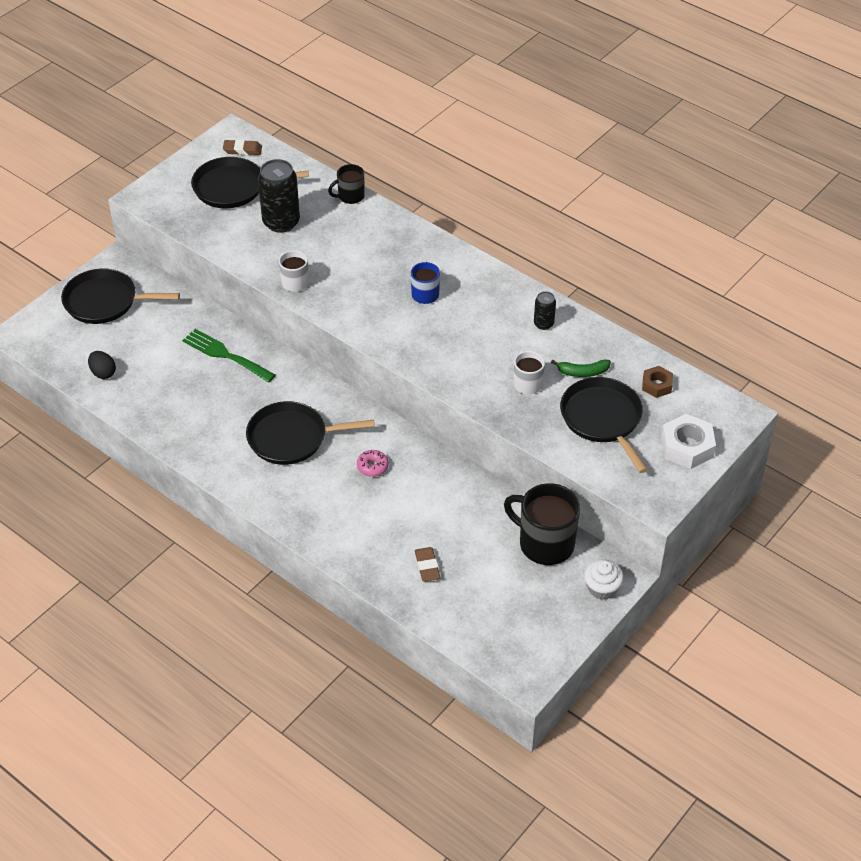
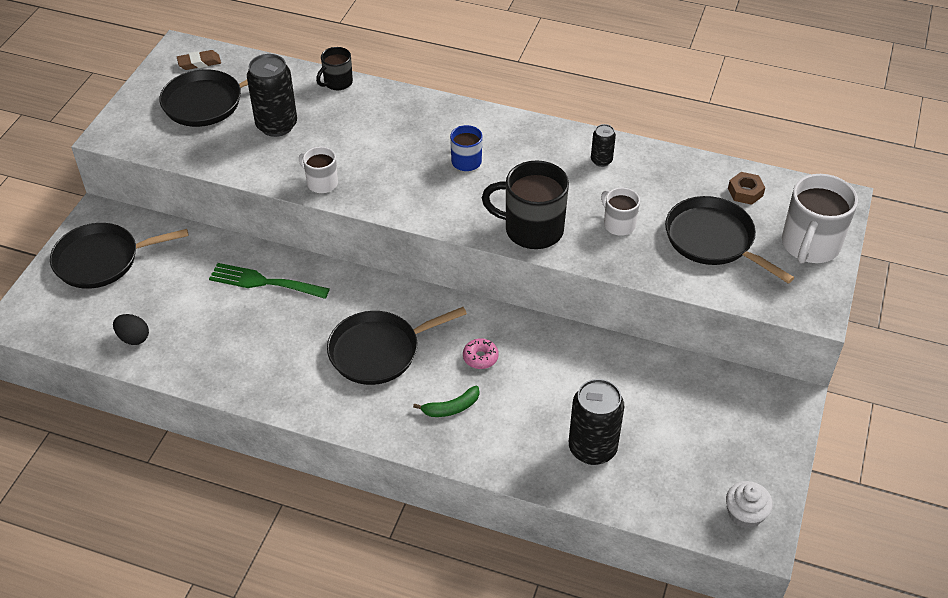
camera: 20 degrees left, 0 degrees up
(427, 566) = (592, 448): brown eraser -> black can
(545, 544) = (699, 387): black mug -> black mug (532, 230)
(582, 372) = (666, 198): green banana -> green banana (451, 408)
(602, 588) = (780, 417): white cupcake -> white cupcake (745, 514)
(687, 447) = (810, 245): white nut -> white mug

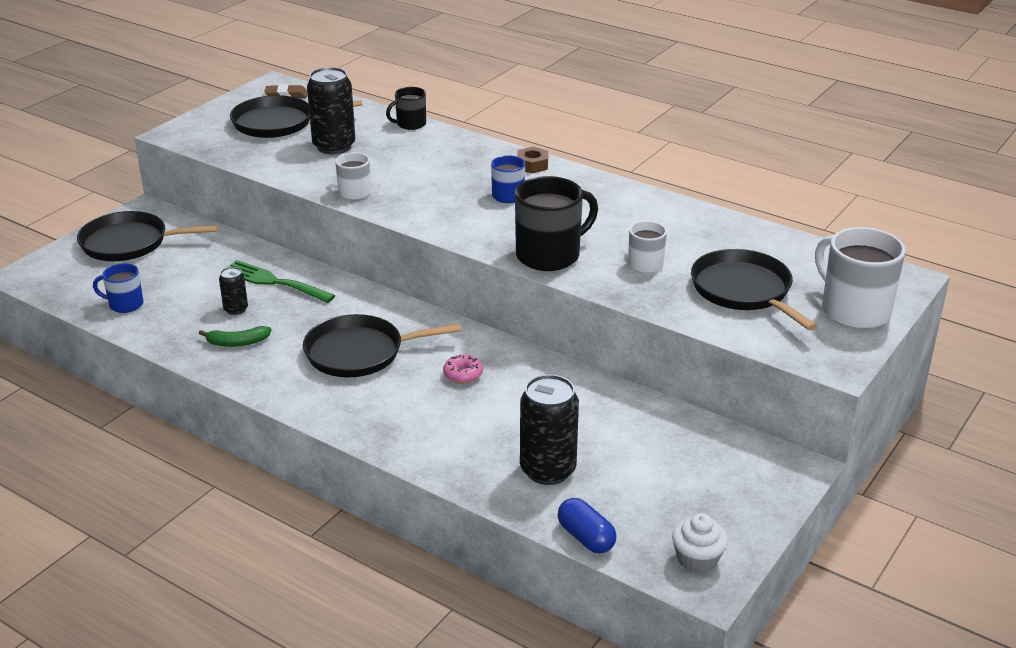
camera: 15 degrees right, 15 degrees down
(133, 338) = (125, 304): black egg -> blue mug
(451, 408) = (411, 410): green banana -> green banana (237, 342)
(532, 230) = (549, 255): black mug -> black mug turned 120 degrees clockwise
(601, 160) = (651, 213): black can -> black can (236, 309)
(649, 513) = (586, 537): none -> blue capsule
(745, 192) = (798, 258): brown nut -> brown nut (532, 165)
(810, 245) = (853, 310): white mug -> white mug turned 105 degrees clockwise

